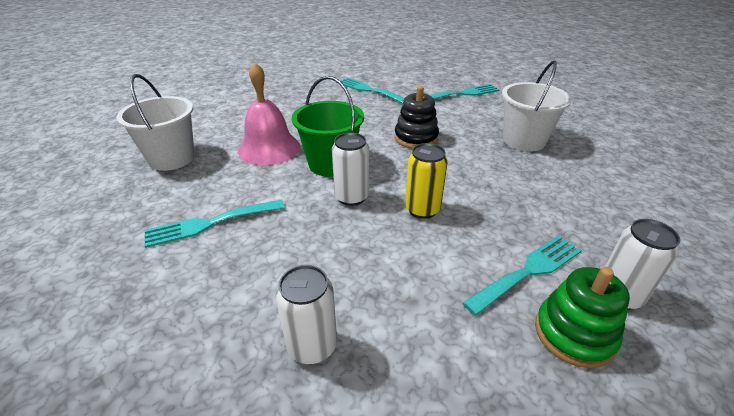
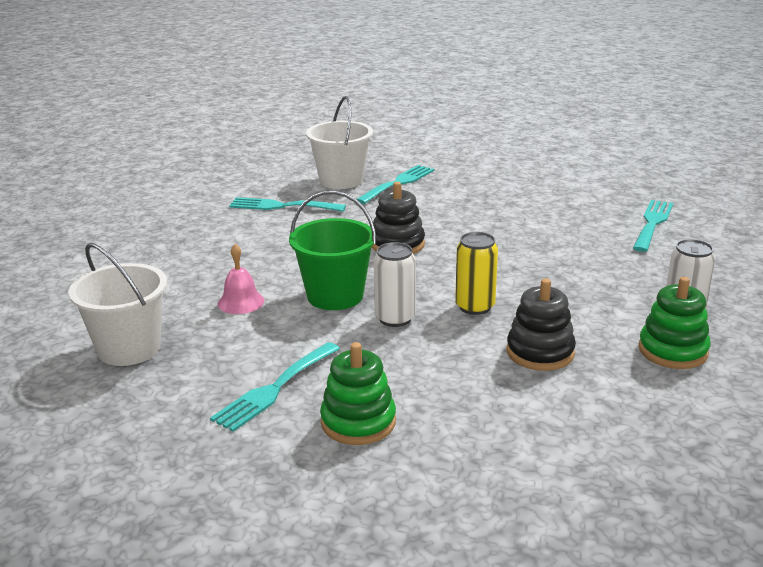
camera: 30 degrees left, 10 degrees down
(227, 280) = (358, 422): none -> green stacking toy
(269, 148) = (241, 302): pink bell -> pink bell, size x0.56
(312, 346) = (493, 432): white can -> none
(435, 276) = (540, 352): none -> black stacking toy
(524, 140) = (508, 217): white bucket -> white bucket (341, 180)
(528, 271) = (607, 323): turquoise fork -> turquoise fork (652, 223)

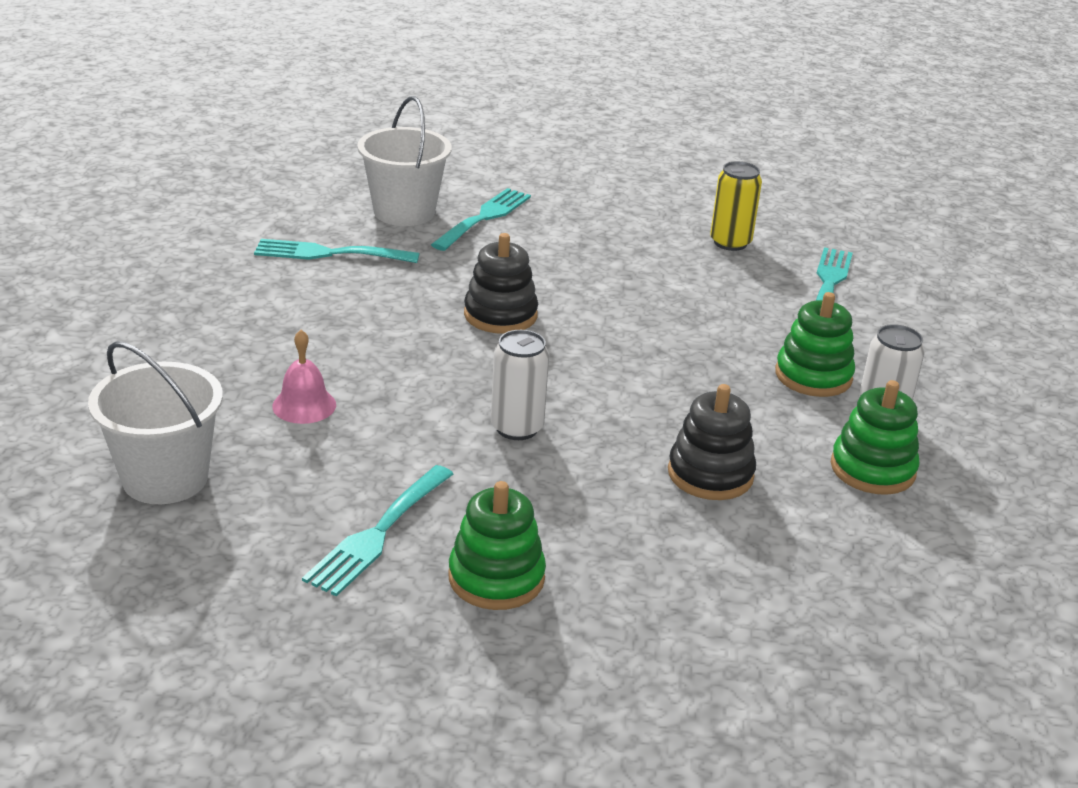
camera: 10 degrees left, 5 degrees up
(335, 296) = (431, 395): green bucket -> none
(475, 306) = (618, 409): yellow can -> yellow can (730, 242)
(632, 285) = (813, 376): none -> green stacking toy

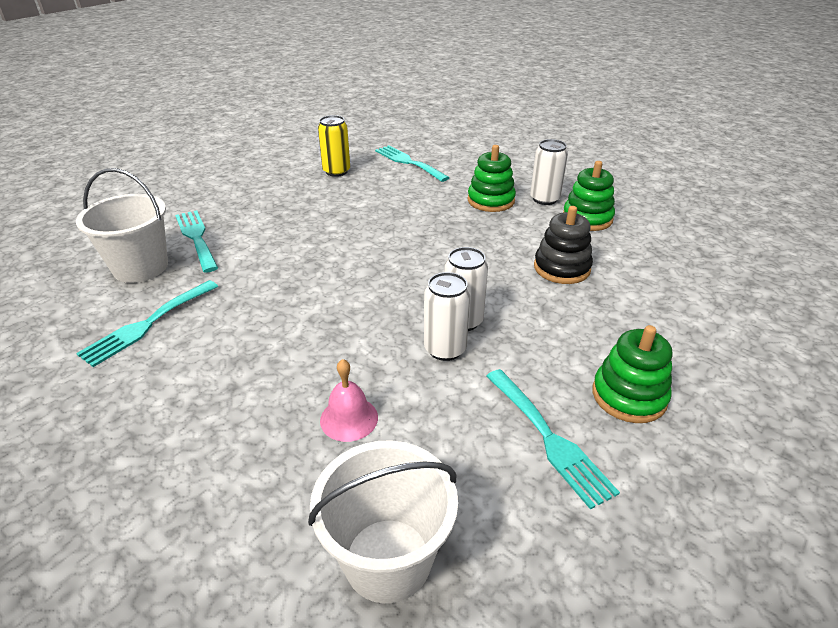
camera: 55 degrees left, 5 degrees up
(456, 430) = (445, 349): none -> white can
(500, 315) = (324, 277): black stacking toy -> none

